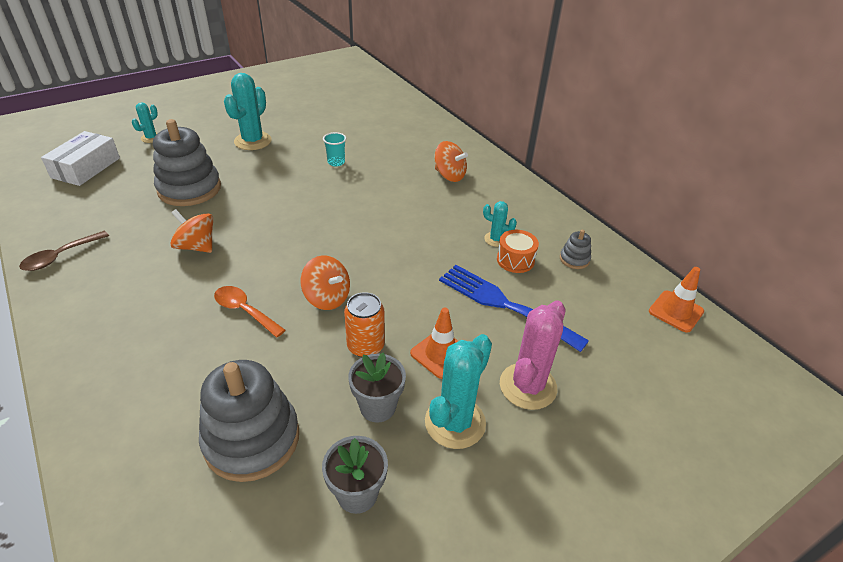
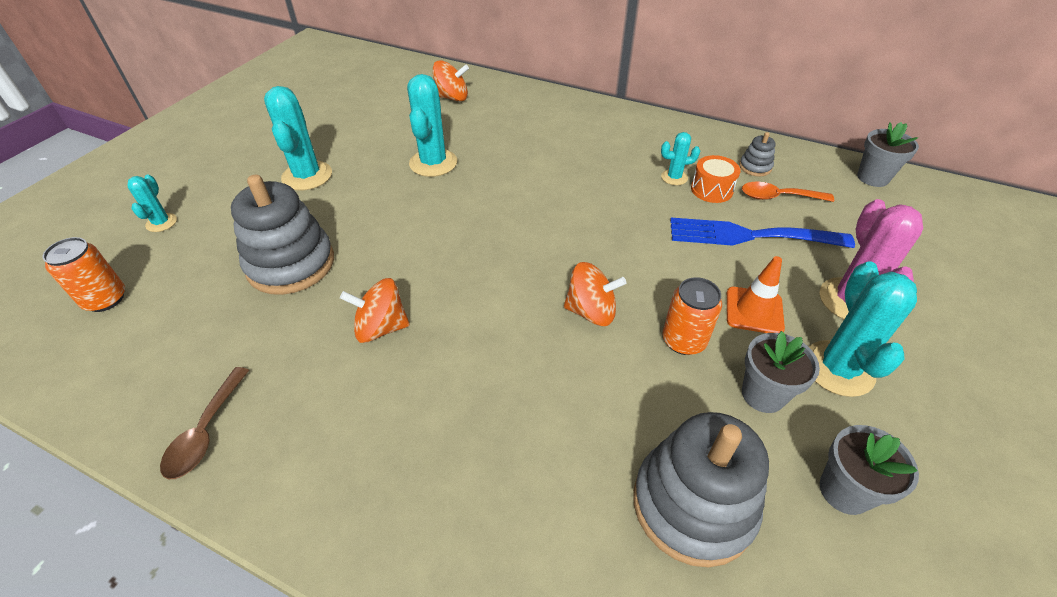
camera: 30 degrees left, 5 degrees up
(86, 168) = (105, 299): white box -> orange can
(244, 311) = (523, 372): orange spoon -> orange spoon (778, 197)
(336, 162) = (433, 163): turquoise cup -> turquoise cactus
(449, 175) = (563, 132): orange spinning top -> orange spinning top (452, 97)
(676, 311) = (872, 178): orange traffic cone -> grey flower pot

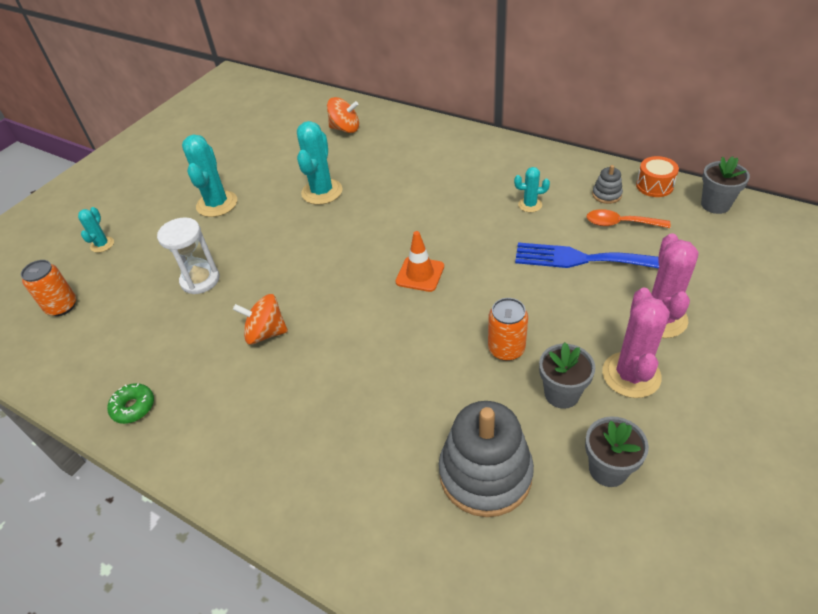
camera: 10 degrees right, 0 degrees up
(206, 432) = (133, 407): brown spoon -> green donut
(291, 264) = (200, 280): grey stacking toy -> white hourglass
(591, 311) = (434, 323): orange spinning top -> none
(711, 189) = (561, 216): orange drum -> orange drum (654, 186)
(754, 310) = (572, 325): orange traffic cone -> orange traffic cone (420, 274)
(838, 368) = (631, 375): turquoise cactus -> pink cactus

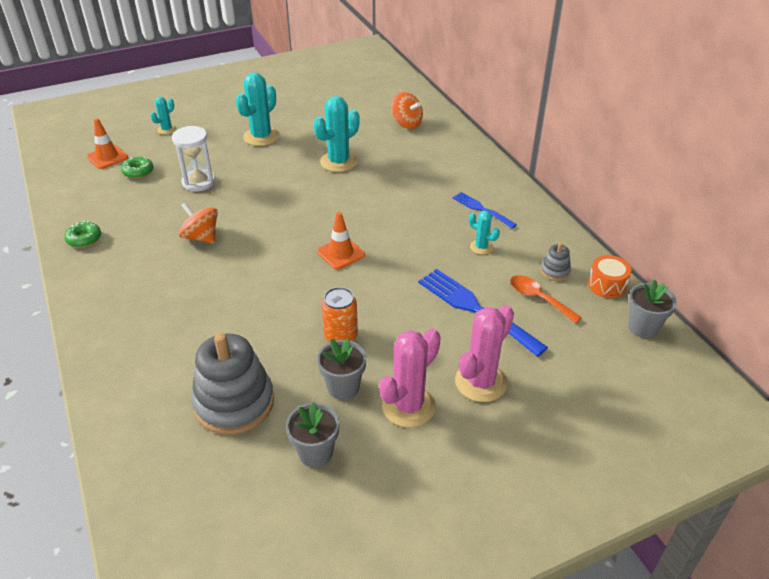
camera: 30 degrees right, 5 degrees down
(62, 306) = (107, 157): orange can -> orange traffic cone
(118, 303) = (138, 172): none -> green donut
(493, 173) = (481, 209): none -> blue fork

